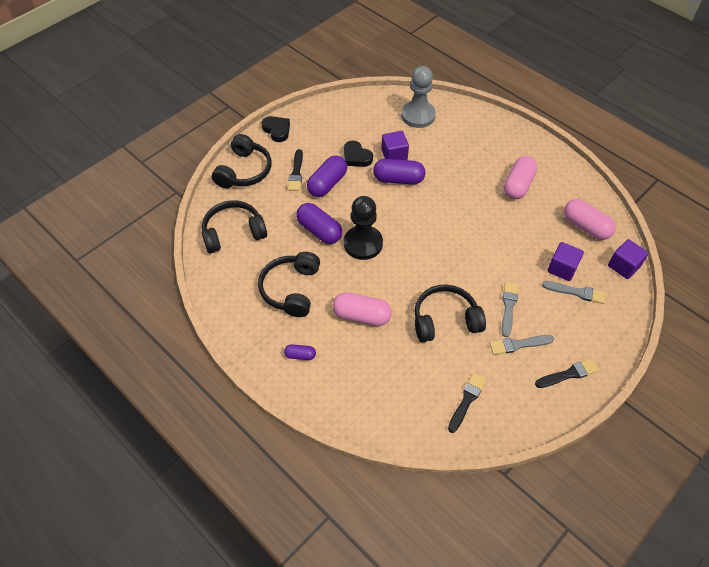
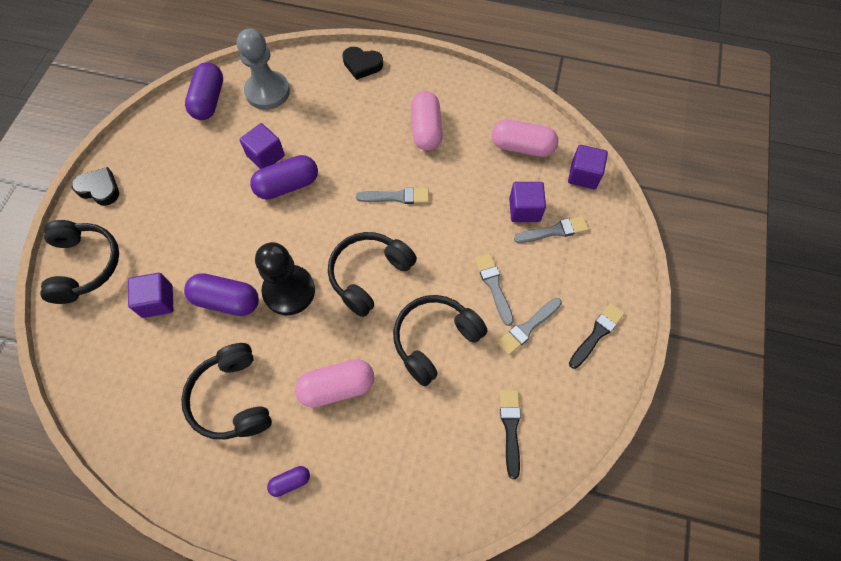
camera: 30 degrees left, 10 degrees up
(233, 233) = (116, 360): black headphones -> black headphones (369, 275)
(276, 211) = (157, 301): none -> purple cube
(296, 173) = (155, 236): black brush -> none
(327, 184) = (203, 232): purple capsule -> purple capsule (209, 100)
(356, 157) = (221, 179): black heart -> black heart (362, 65)
(470, 219) = (396, 197): none -> grey brush

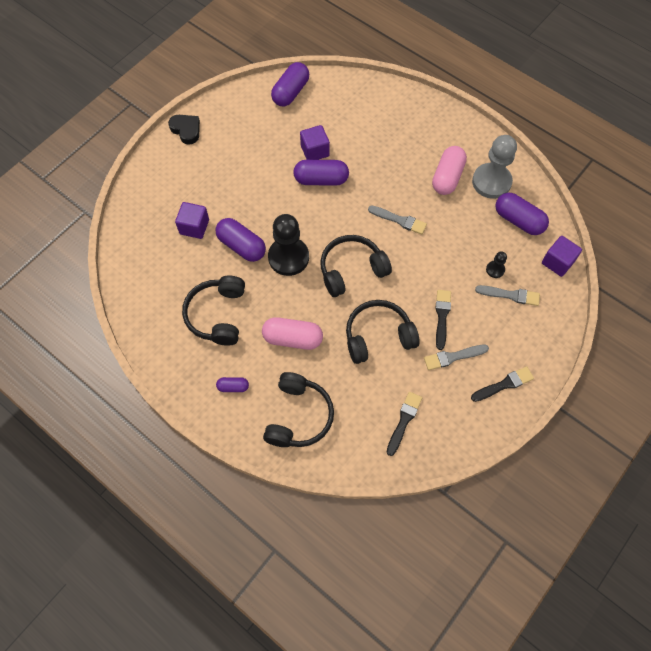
camera: 25 degrees right, 0 degrees up
(84, 265) = (155, 181): black headphones -> black headphones (298, 416)
(267, 92) = (337, 101): grey pawn -> grey pawn (491, 182)
(362, 65) = (421, 106): black heart -> none
(494, 286) = (442, 316): grey brush -> black brush
(522, 147) = (518, 220): pink capsule -> purple capsule
(524, 210) = (495, 269): purple cube -> black pawn

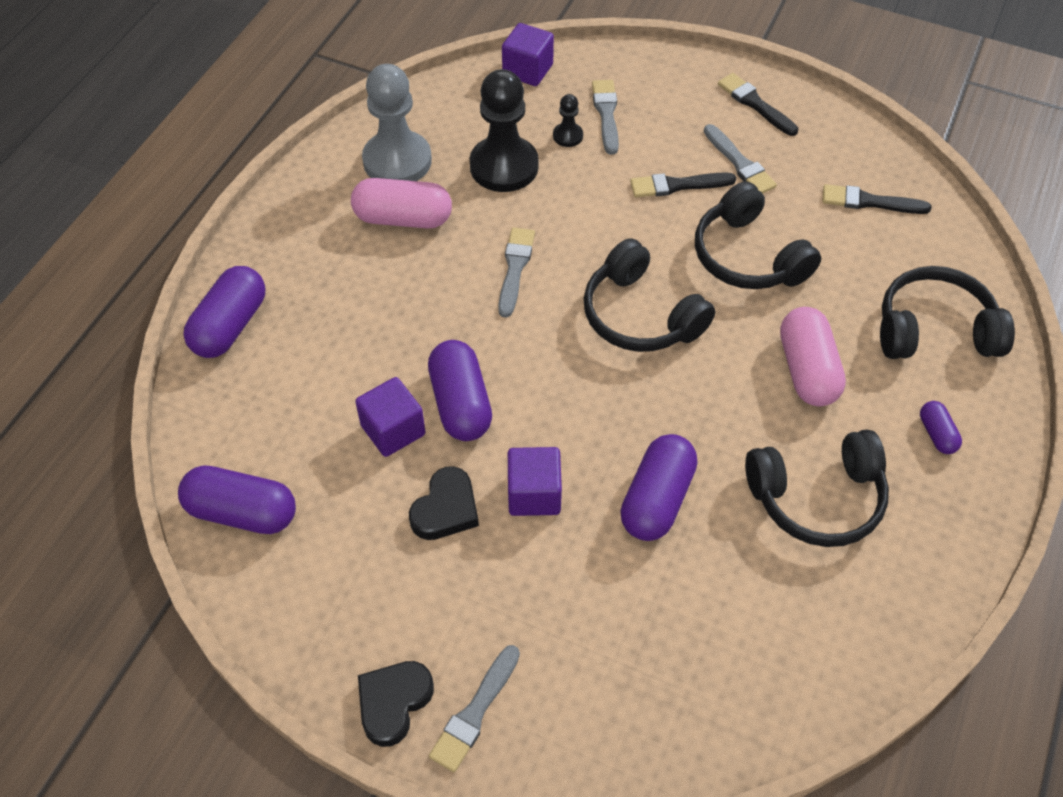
camera: 105 degrees left, 10 degrees down
(171, 155) = (475, 712): none -> grey brush
(194, 227) = (644, 600): purple cube -> purple cube (534, 494)
(266, 163) = (446, 509): none -> black heart
(288, 257) = (652, 415): black pawn -> black pawn (504, 166)
(518, 220) = (465, 120): purple capsule -> purple capsule (230, 326)

